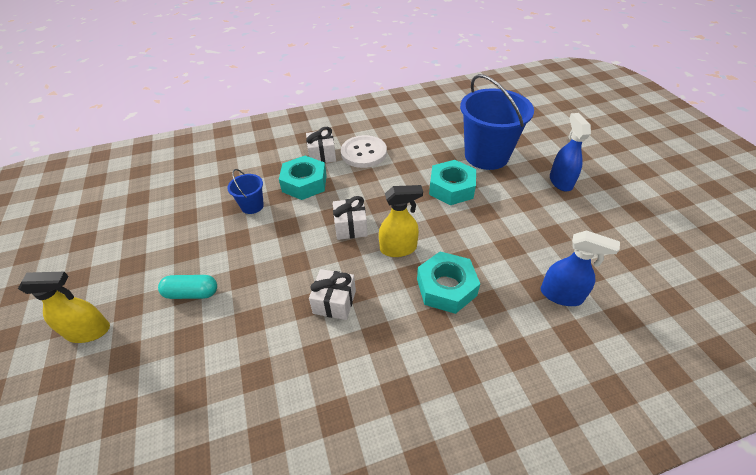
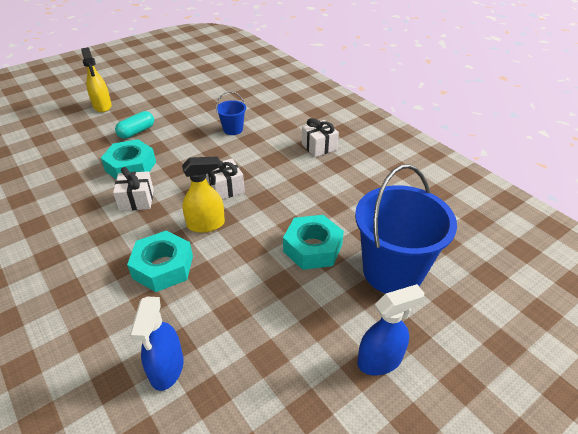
camera: 70 degrees right, 5 degrees down
(192, 293) = (136, 132): turquoise capsule -> turquoise capsule turned 60 degrees clockwise
(304, 183) = (273, 147): turquoise nut -> turquoise nut (131, 166)
(364, 153) = (338, 171): white button -> none
(398, 248) = (206, 224): yellow spray bottle -> yellow spray bottle turned 75 degrees counterclockwise

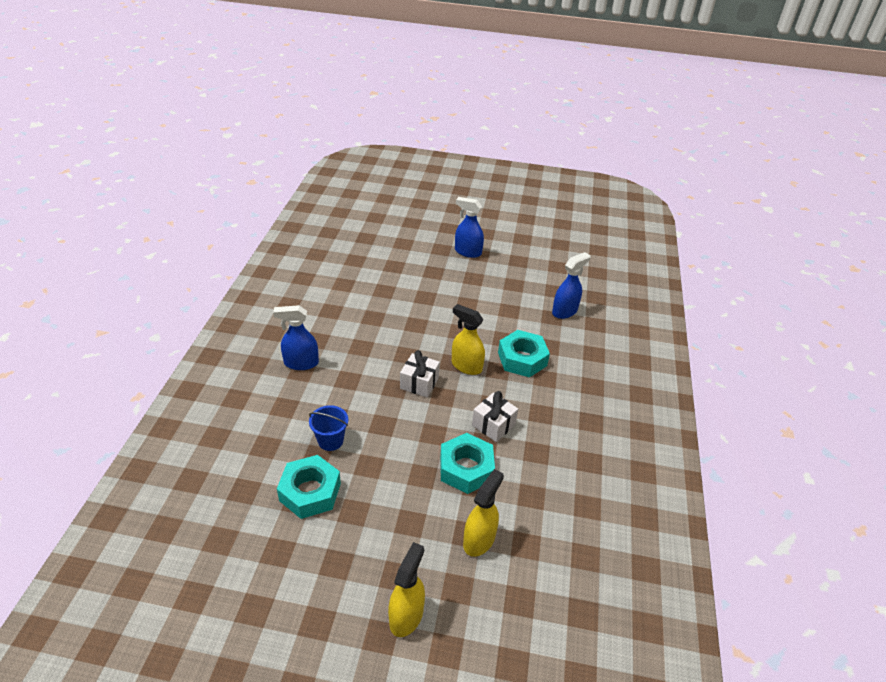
camera: 135 degrees left, 0 degrees up
(88, 145) = (479, 540): none -> yellow spray bottle
(136, 132) = (416, 519): turquoise capsule -> none
(312, 248) = (425, 306): turquoise nut -> turquoise nut (310, 492)
(319, 147) = (301, 363): white gift -> blue spray bottle
(392, 271) = (405, 269): blue bucket -> none

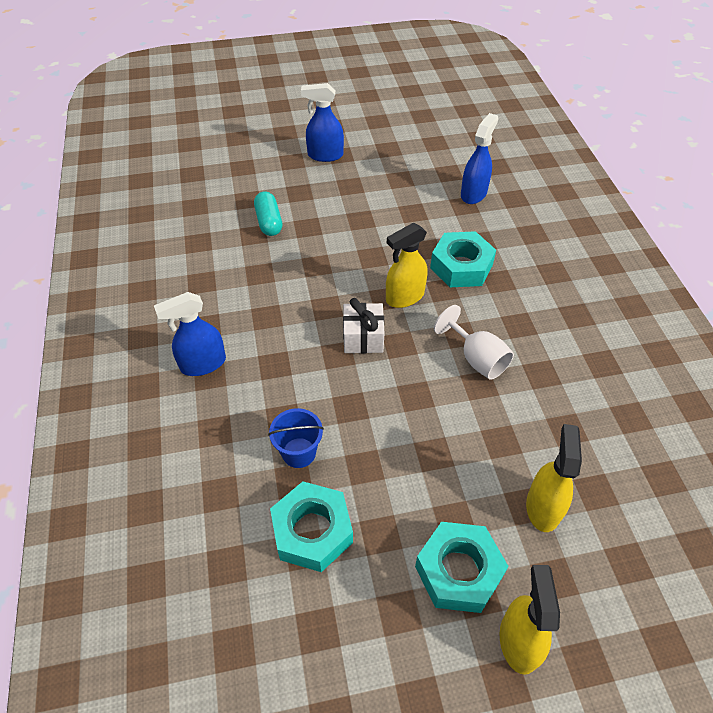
camera: 20 degrees left, 10 degrees up
(400, 285) = (269, 222): none -> turquoise capsule
(466, 366) = (404, 297): yellow spray bottle -> yellow spray bottle turned 45 degrees counterclockwise
(466, 468) = (477, 424): turquoise nut -> turquoise nut (458, 571)
(493, 425) = (476, 358): white gift -> white goblet

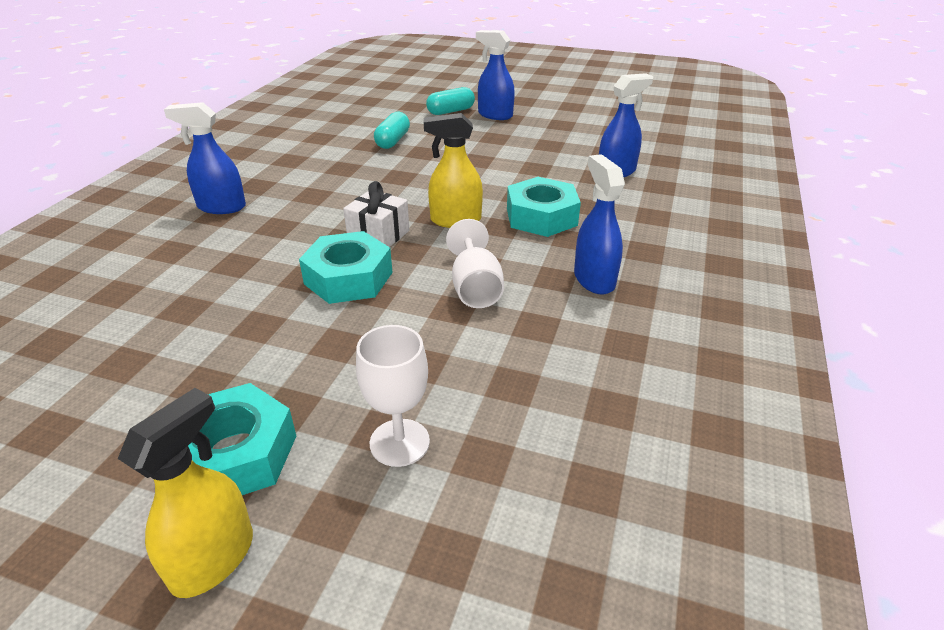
camera: 30 degrees right, 15 degrees down
(283, 163) = (450, 111): none -> turquoise capsule
(299, 452) = (215, 292): blue bucket -> none
(312, 531) = (148, 353): turquoise nut -> turquoise nut (348, 278)
(543, 314) = (594, 279): none -> blue spray bottle
(543, 507) = (399, 442): yellow spray bottle -> white goblet

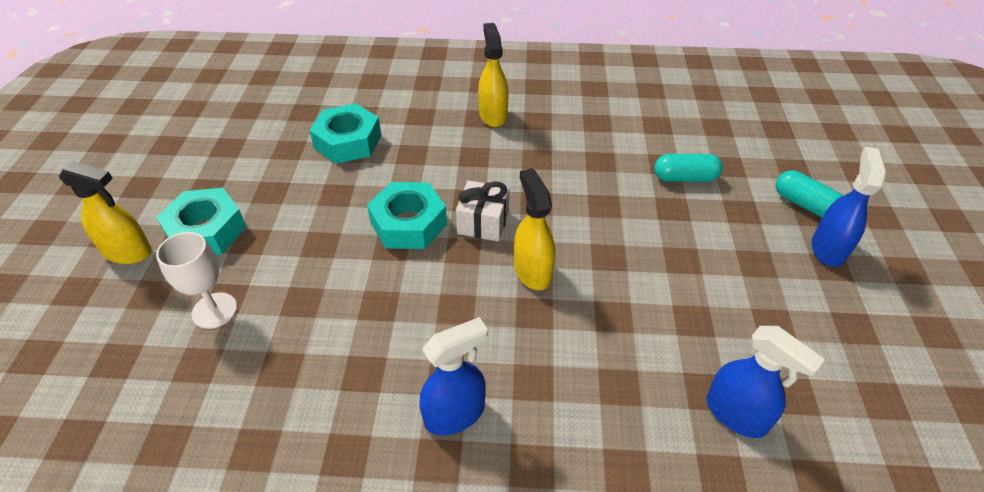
camera: 75 degrees right, 10 degrees up
(221, 207) = (493, 115): blue spray bottle -> yellow spray bottle
(475, 288) = (414, 313): white goblet -> none
(541, 217) = (571, 345): turquoise nut -> turquoise nut (348, 142)

